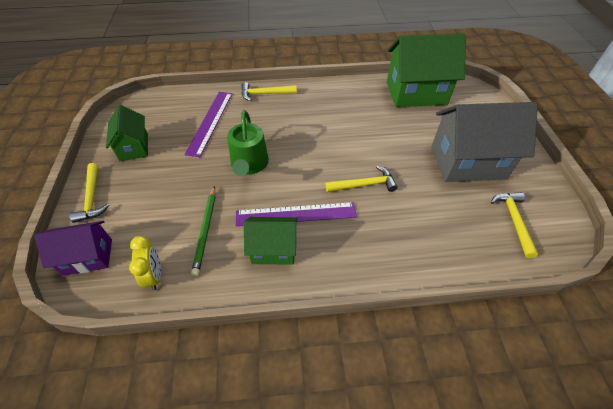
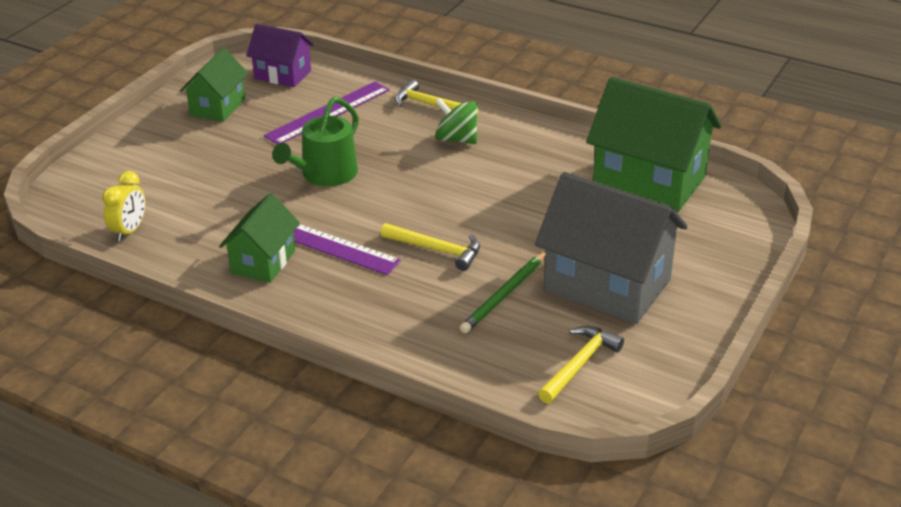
camera: 35 degrees right, 15 degrees down
(88, 257) = (85, 189): purple house -> purple house (282, 74)
(92, 198) = (133, 139): yellow hammer -> none
(206, 230) = (213, 216): green pencil -> green pencil (504, 295)
(273, 249) = (263, 262): green house -> green house turned 75 degrees clockwise
(300, 109) = (456, 139): none -> green spinning top

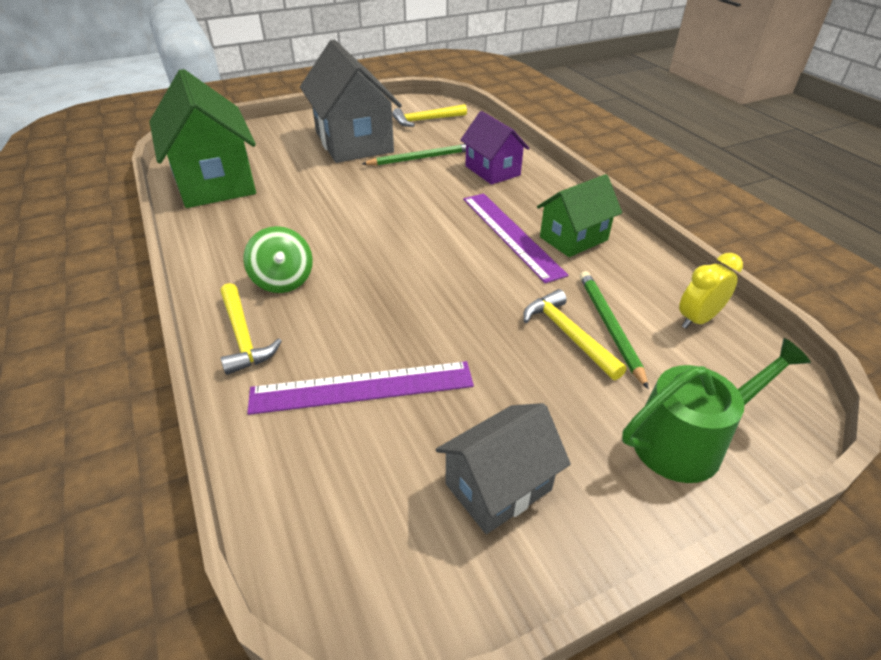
camera: 145 degrees left, 5 degrees up
(195, 200) = (609, 327): none -> green pencil
(217, 107) = (498, 487): green house -> grey house
(282, 74) = (343, 517): purple house -> purple house (492, 170)
(325, 174) = (450, 298): green watering can -> green watering can (686, 441)
(436, 250) = (429, 197): yellow hammer -> yellow hammer (568, 334)

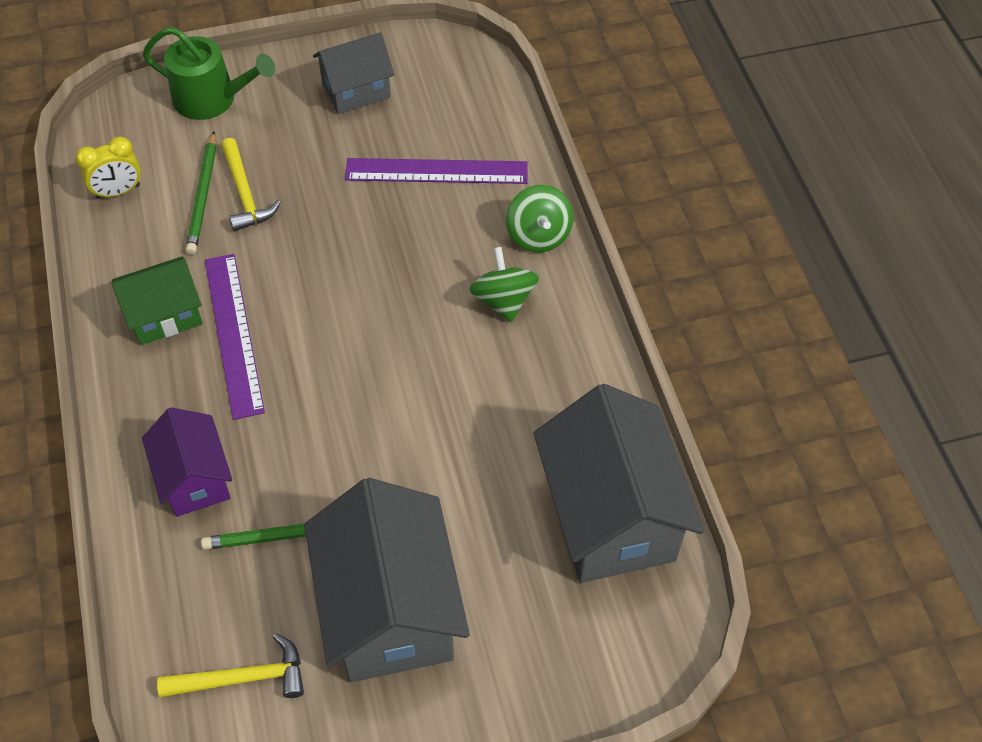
camera: 170 degrees left, 15 degrees up
(215, 182) = (610, 516): green house -> grey house
(243, 336) = (538, 235): yellow hammer -> green spinning top
(686, 441) = (212, 99): green watering can -> green watering can turned 150 degrees counterclockwise

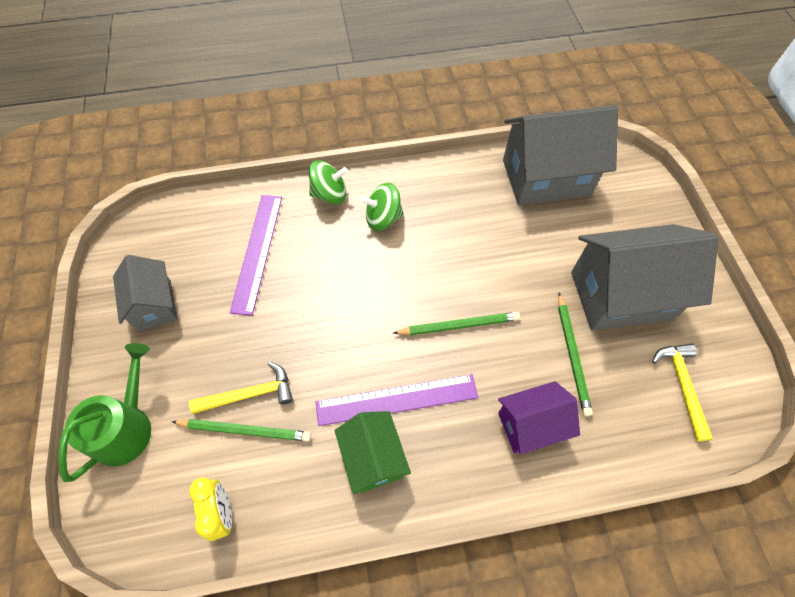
camera: 85 degrees left, 5 degrees up
(335, 397) = (459, 325): none -> green pencil

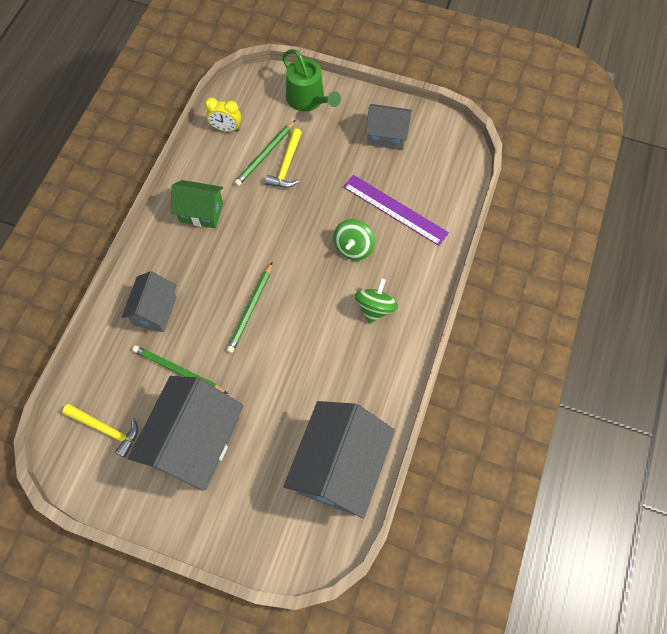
camera: 120 degrees right, 5 degrees up
(329, 194) = (422, 281): green spinning top -> green spinning top (353, 247)
(397, 399) = (226, 243): purple ruler -> none
(530, 425) = (155, 311): purple house -> grey house

